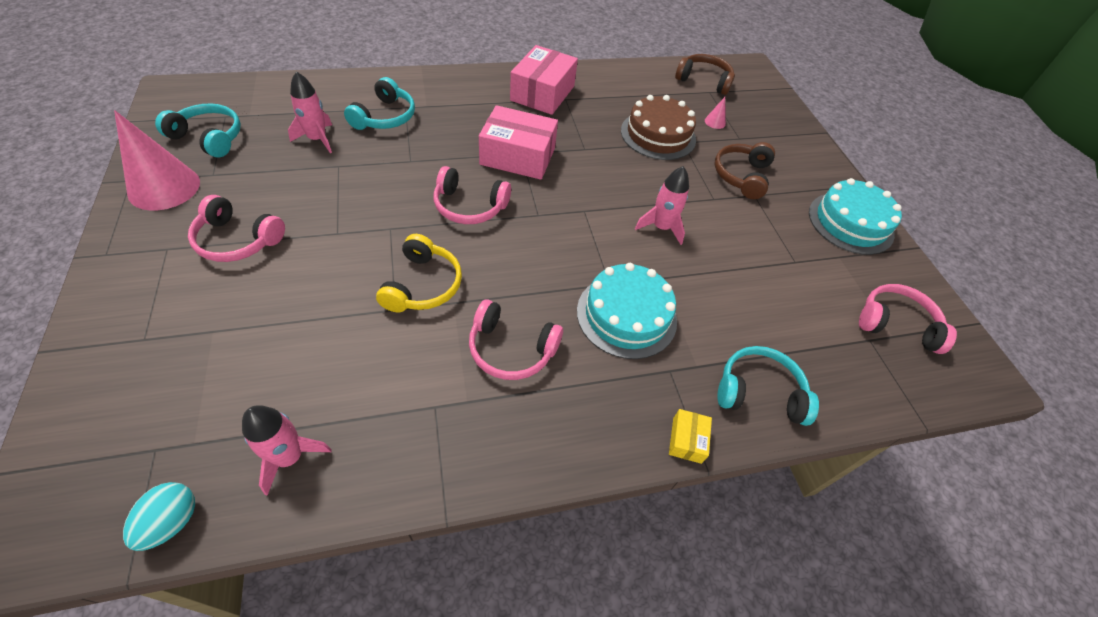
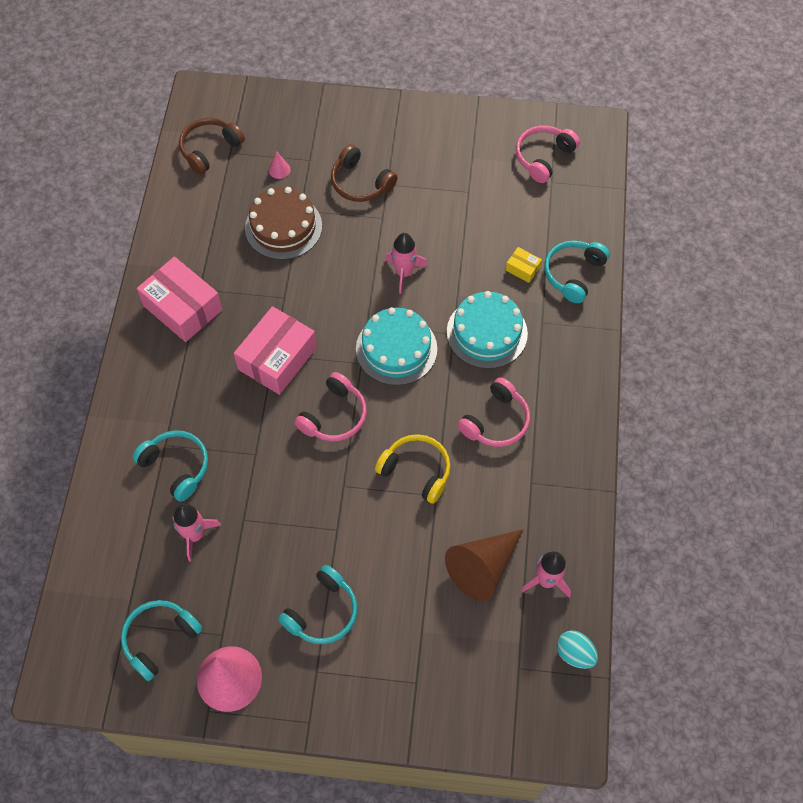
camera: 65 degrees left, 10 degrees up
(238, 240) = (322, 612): pink headphones -> turquoise headphones
(303, 376) = (482, 568): none -> brown cone
(687, 440) = (596, 333): yellow box -> yellow box (522, 269)
(850, 223) = (439, 129): turquoise cake -> turquoise cake (396, 349)

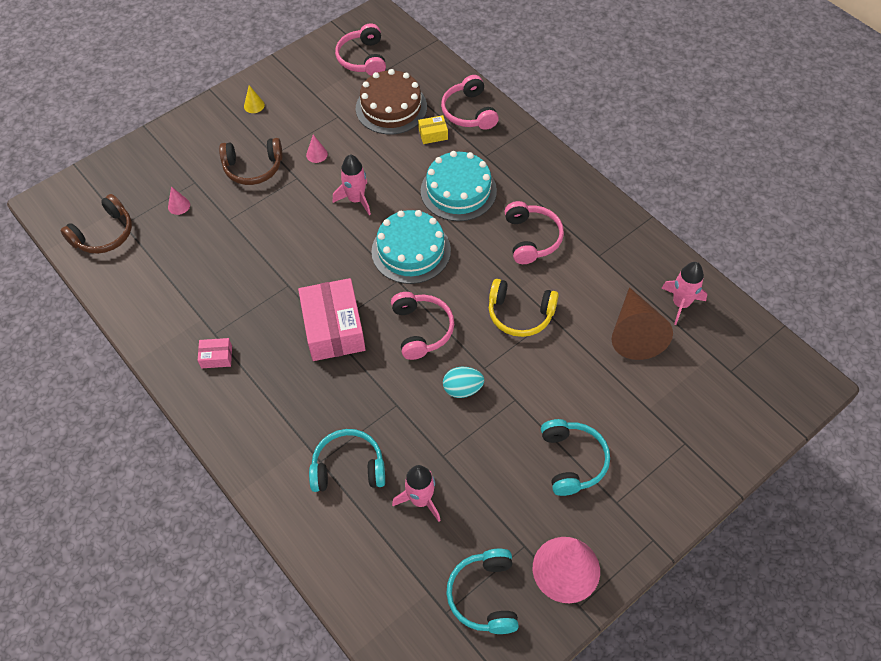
camera: 45 degrees left, 5 degrees down
(182, 308) = (216, 357): pink box -> pink box, size x0.45
(210, 149) = (104, 234): brown headphones -> brown headphones turned 135 degrees counterclockwise
(283, 227) = (229, 240): brown cake -> brown cake (391, 107)
(416, 471) = (520, 314): yellow headphones -> yellow headphones turned 150 degrees counterclockwise
(417, 131) = (254, 105): none -> yellow cone
(417, 210) = (316, 154): none -> pink cone
(573, 274) = (469, 112): turquoise headphones -> pink headphones
(574, 654) = (750, 330): turquoise egg -> turquoise egg (462, 389)

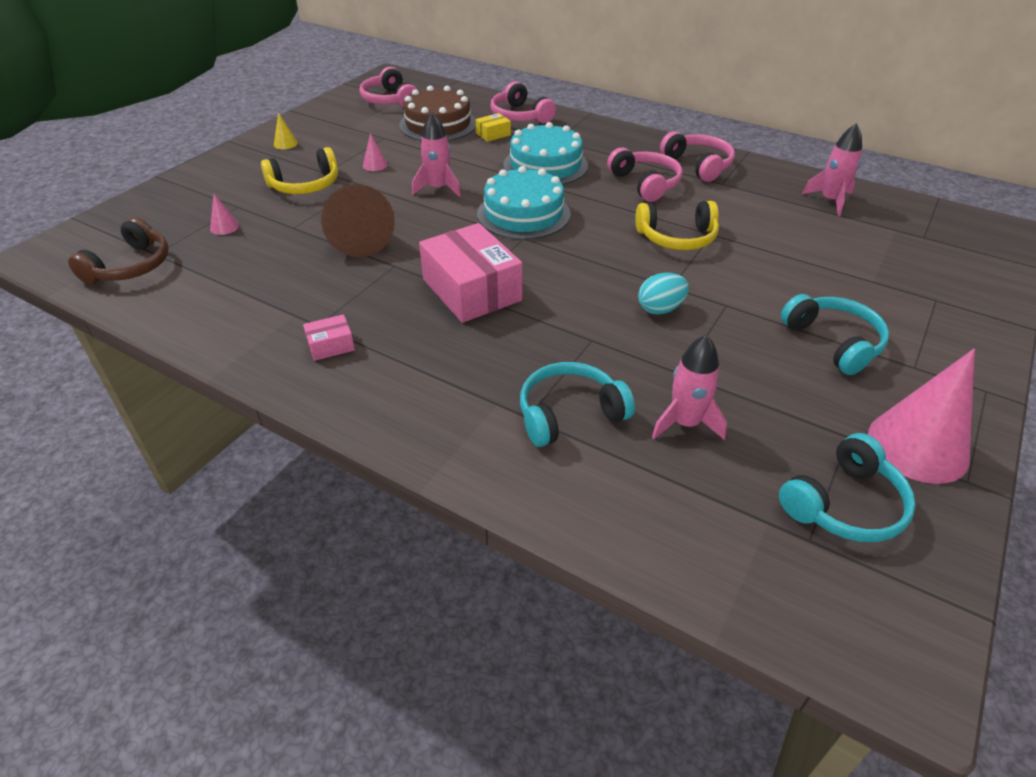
camera: 20 degrees left, 15 degrees down
(253, 168) = (305, 185): brown headphones -> yellow headphones
(421, 329) = (577, 270): pink headphones -> pink headphones (698, 165)
(485, 595) = (844, 504): turquoise headphones -> turquoise headphones turned 105 degrees counterclockwise
(635, 333) = (806, 229): brown cone -> brown cone (359, 237)

